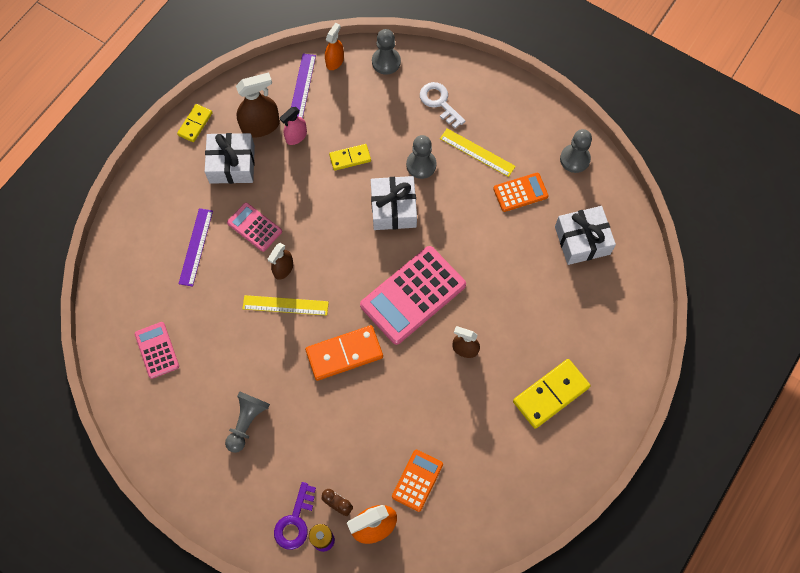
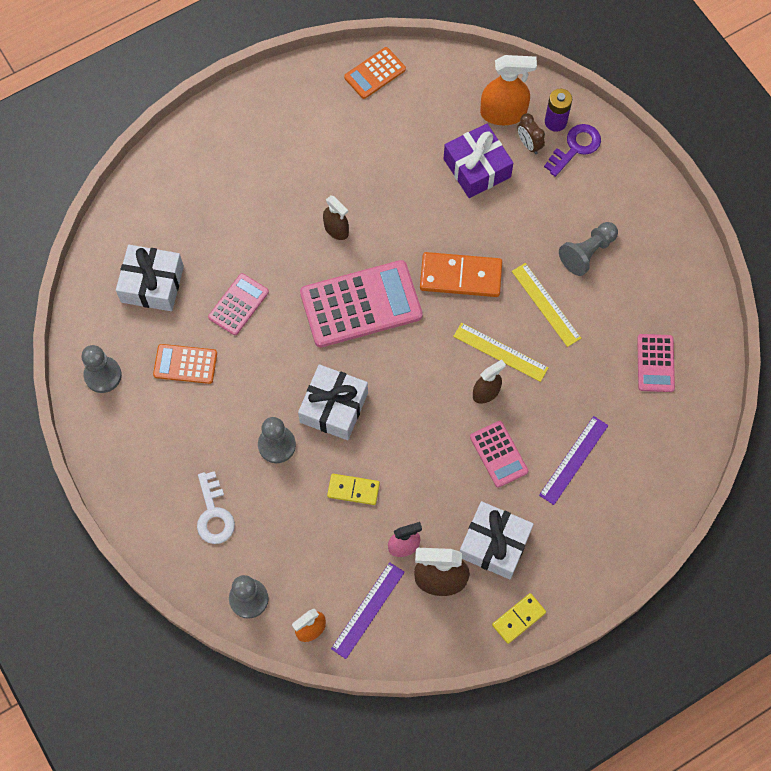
camera: 155 degrees left, 0 degrees up
(374, 460) = (477, 168): none -> purple gift
(417, 480) = (444, 134): orange calculator -> orange calculator (375, 73)
(477, 152) = (205, 431): yellow ruler -> yellow ruler (546, 304)
(507, 253) = (238, 304): none -> pink calculator
(551, 394) = (276, 154): yellow domino -> none

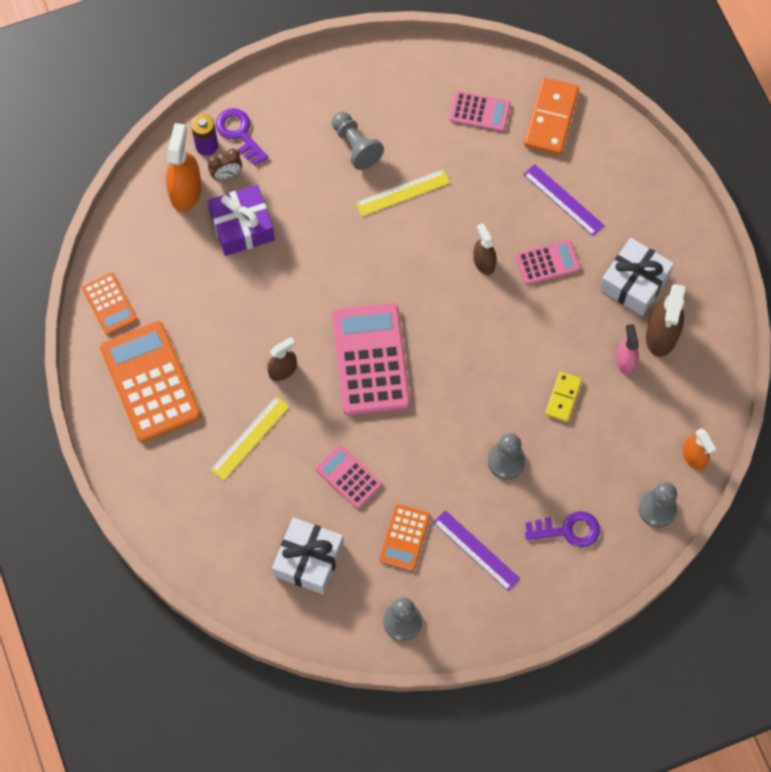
camera: 80 degrees left, 0 degrees up
(214, 514) = (568, 530): white key -> purple key
(304, 121) = (150, 382): none -> orange calculator
(334, 407) = (476, 402): white gift -> none
(367, 610) = (682, 403): purple ruler -> purple ruler (476, 550)
(460, 276) = (358, 263): orange domino -> orange domino (551, 118)
(500, 352) = (444, 242): yellow ruler -> yellow ruler (250, 438)
(519, 619) = (707, 275): yellow domino -> none

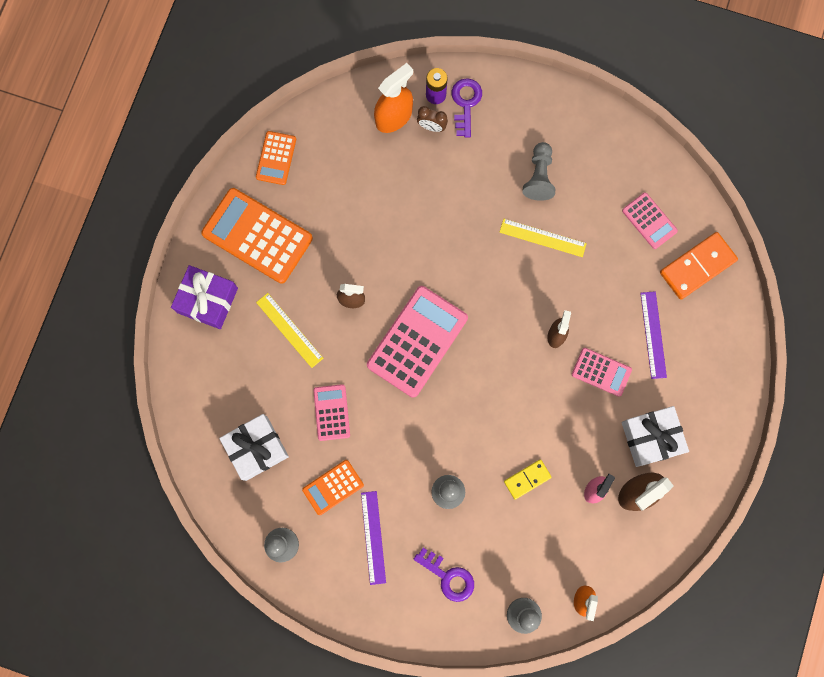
camera: 40 degrees right, 10 degrees up
(150, 382) = (257, 236): orange calculator -> orange calculator turned 75 degrees counterclockwise
(242, 226) = (410, 174): purple gift -> purple gift (207, 300)
(250, 438) = (289, 330): yellow ruler -> yellow ruler turned 60 degrees clockwise

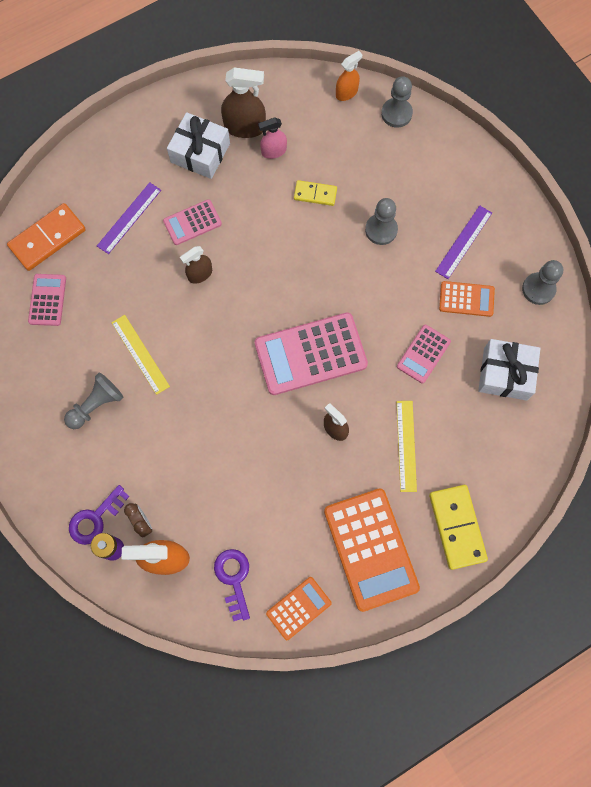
camera: 140 degrees left, 5 degrees down
(207, 300) = (457, 527): purple gift -> yellow domino
(448, 577) = (429, 175): purple key -> purple key (233, 578)
(601, 372) = (192, 222): pink calculator -> pink calculator turned 90 degrees counterclockwise
(697, 266) = (48, 239): orange domino -> orange domino turned 45 degrees counterclockwise

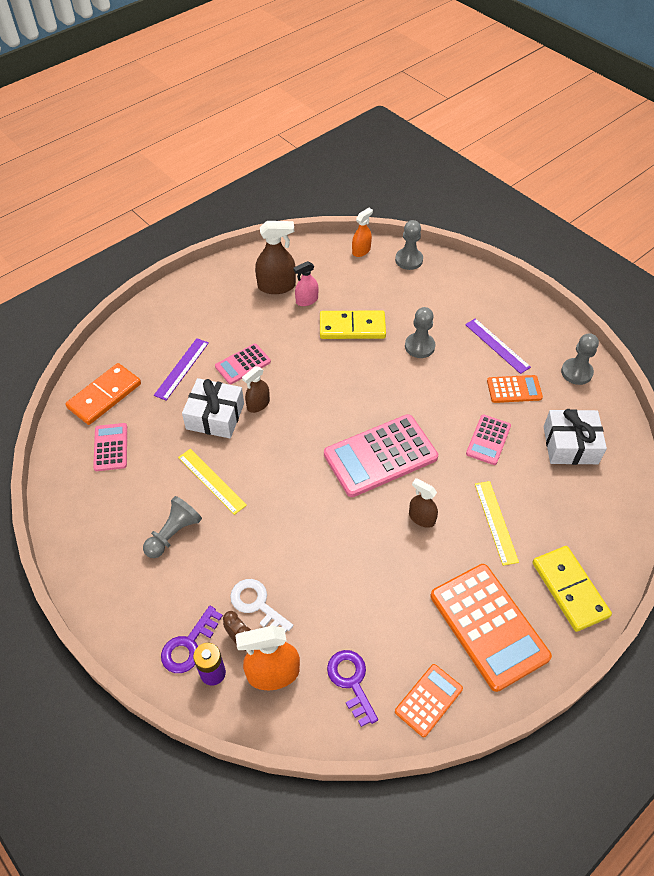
camera: 10 degrees left, 20 degrees down
(162, 490) = (257, 604): none -> white key
(200, 153) = (240, 310): white gift -> white gift (215, 416)
(315, 194) = (352, 327): yellow domino -> yellow domino, size x1.71
(464, 242) = (497, 345): purple ruler -> purple ruler turned 60 degrees counterclockwise

